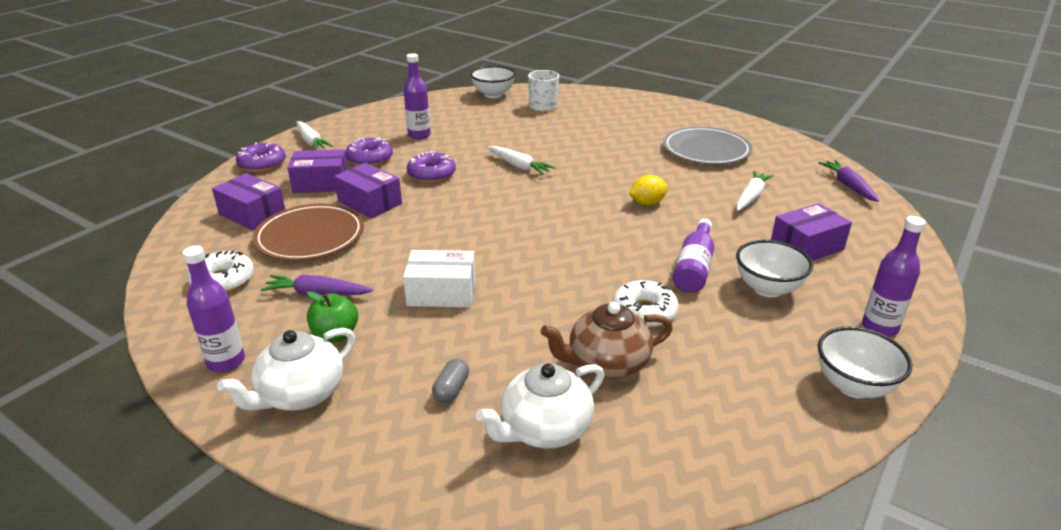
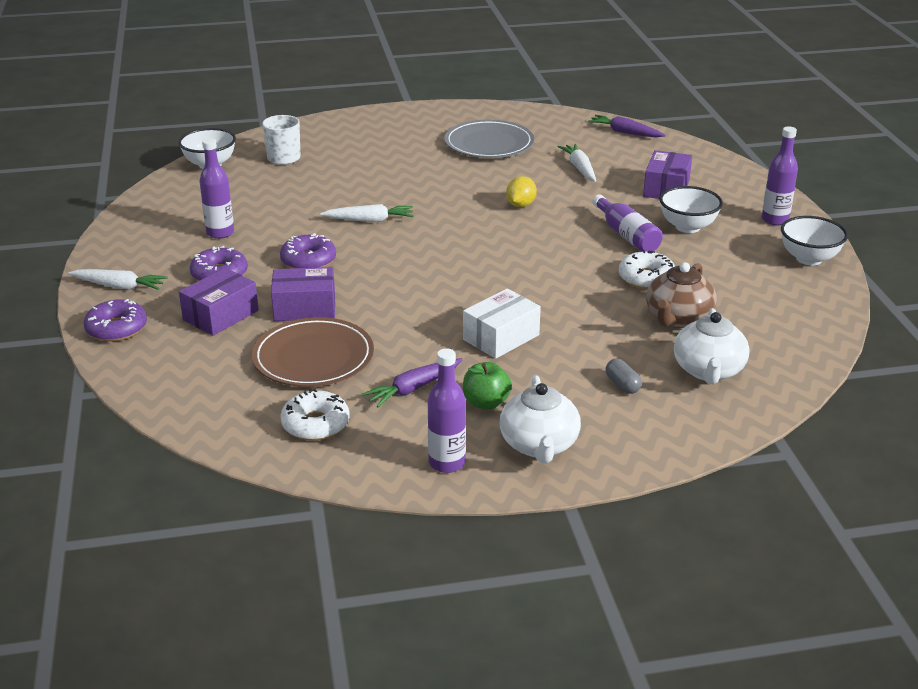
camera: 45 degrees left, 0 degrees up
(252, 214) = (216, 370): purple box -> none

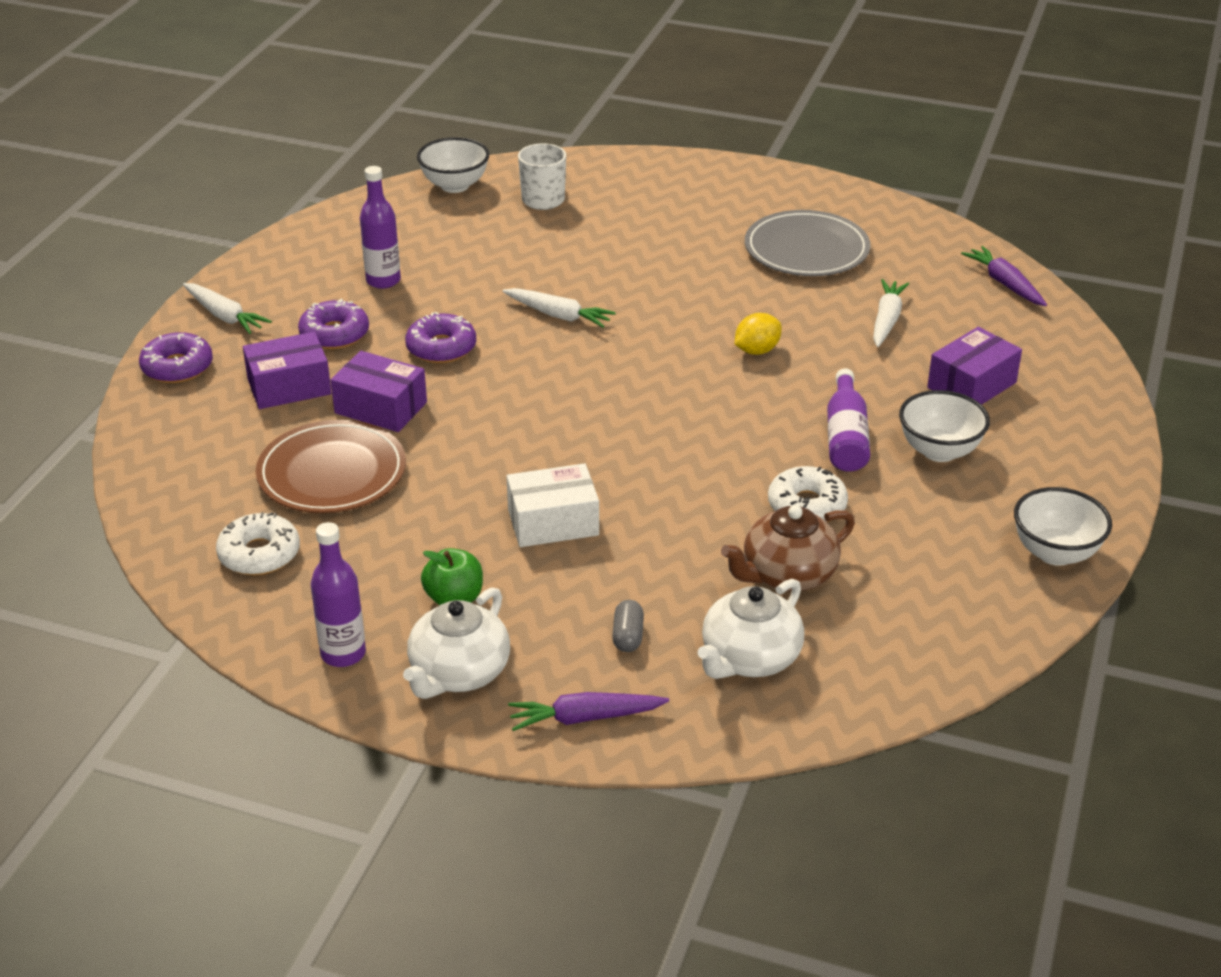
camera: 30 degrees right, 5 degrees up
(413, 388) = (396, 550): purple carrot -> purple carrot (585, 718)
(775, 220) = (1072, 480): purple bottle -> none

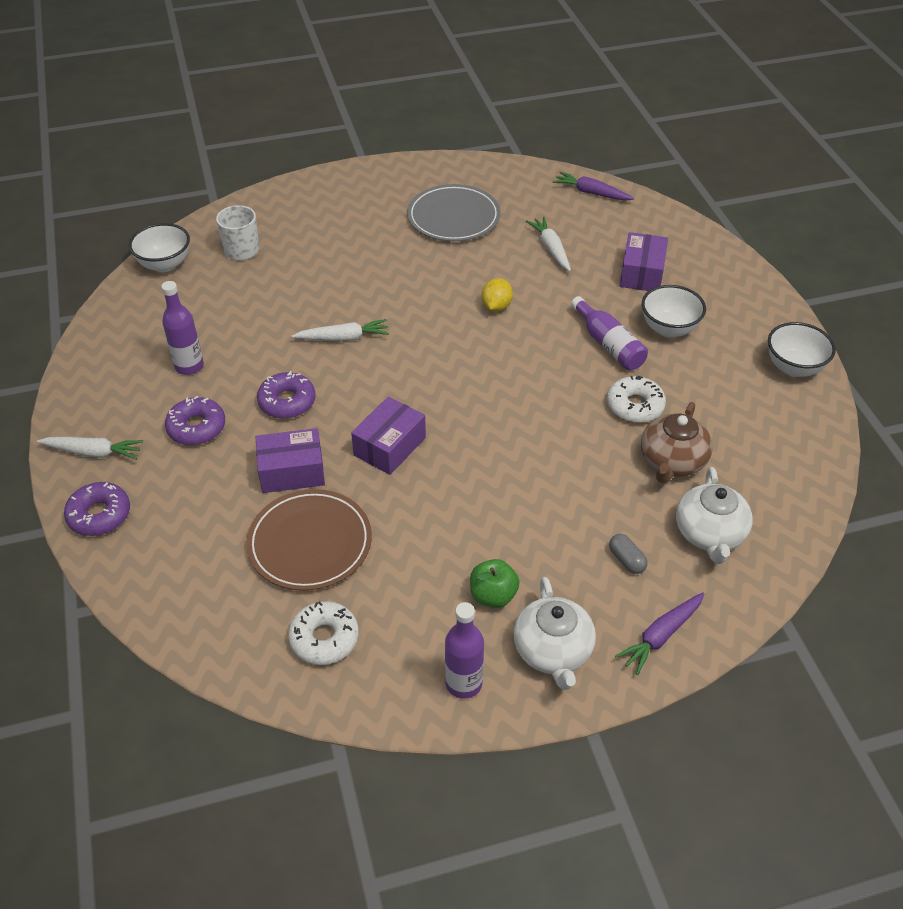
camera: 35 degrees left, 10 degrees up
(289, 386) = (206, 488): purple box -> purple box (389, 446)
(553, 522) = (498, 501): white box -> none

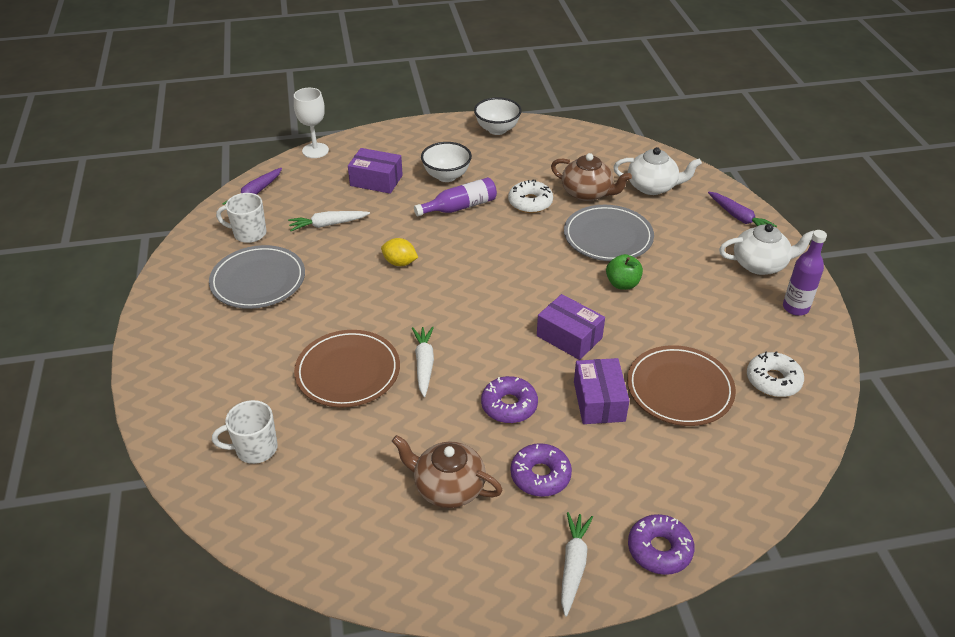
camera: 85 degrees left, 5 degrees down
(165, 264) = (260, 523): white bowl -> none
(189, 366) = (448, 487): purple bottle -> brown teapot
(332, 289) = (348, 372): none -> brown plate
(493, 595) = (718, 288): green apple -> green apple (622, 284)
(524, 200) = (249, 233): none -> white mug
(580, 482) = (608, 237): none -> grey plate
(626, 560) = (678, 224): grey capsule -> none
(685, 221) = (315, 150): none -> white goblet

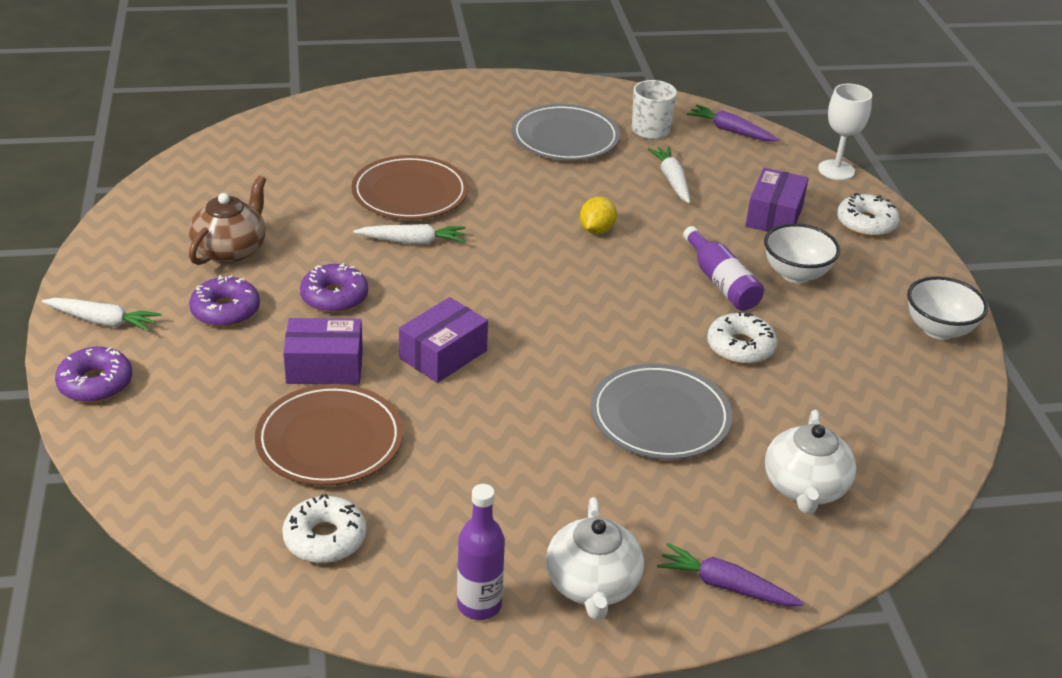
camera: 90 degrees right, 5 degrees down
(255, 449) = (316, 143): white mug -> none
(384, 144) = (866, 223): none -> white donut
(587, 193) = (773, 409): brown teapot -> none
(622, 284) = (548, 417): green apple -> none
(739, 217) = (726, 586): purple carrot -> purple carrot turned 60 degrees clockwise

